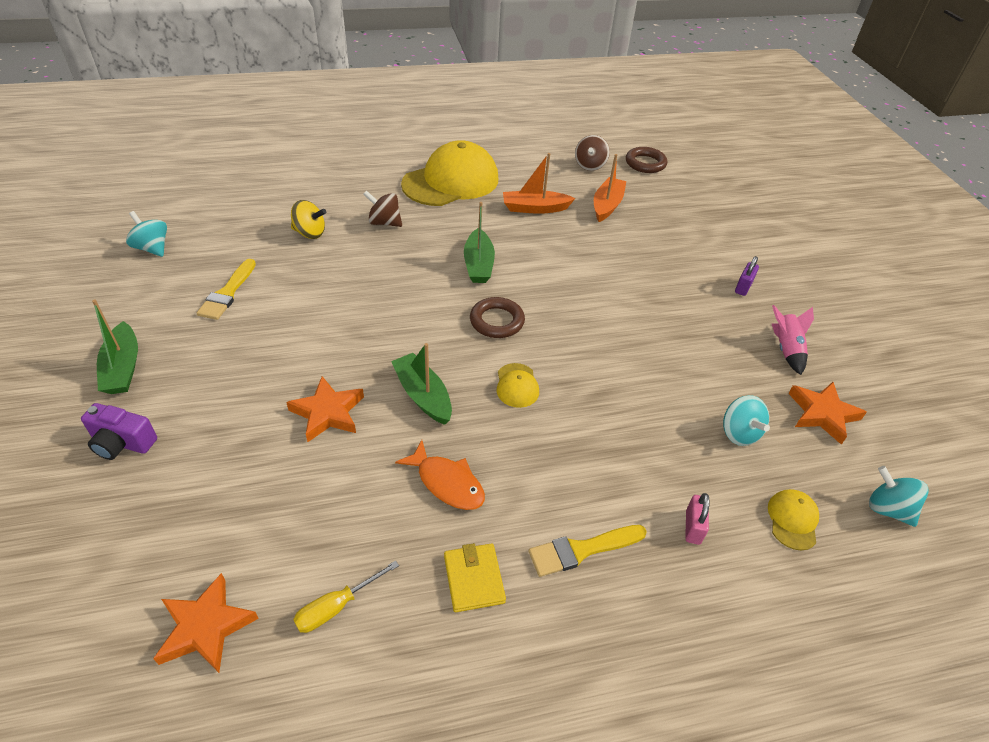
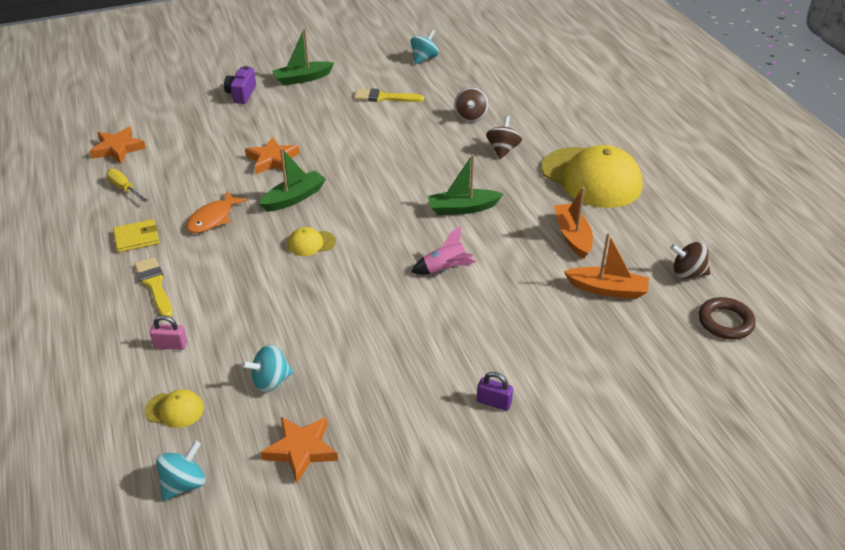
camera: 85 degrees right, 5 degrees down
(310, 233) = (470, 117): yellow spinning top -> brown spinning top
(497, 321) = (387, 226): brown ring -> none
(786, 349) = (395, 431): pink rocket -> pink rocket (445, 269)

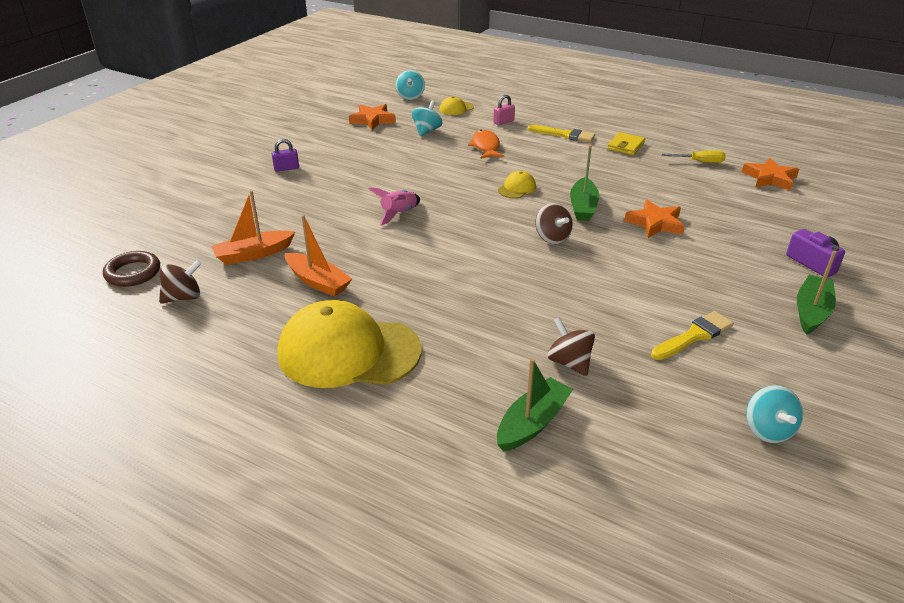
camera: 140 degrees right, 5 degrees down
(213, 218) = (607, 173): orange fish -> orange fish (485, 146)
(462, 208) = (442, 260): green boat -> green boat (532, 423)
(503, 150) = (479, 337): brown spinning top -> brown spinning top (552, 238)

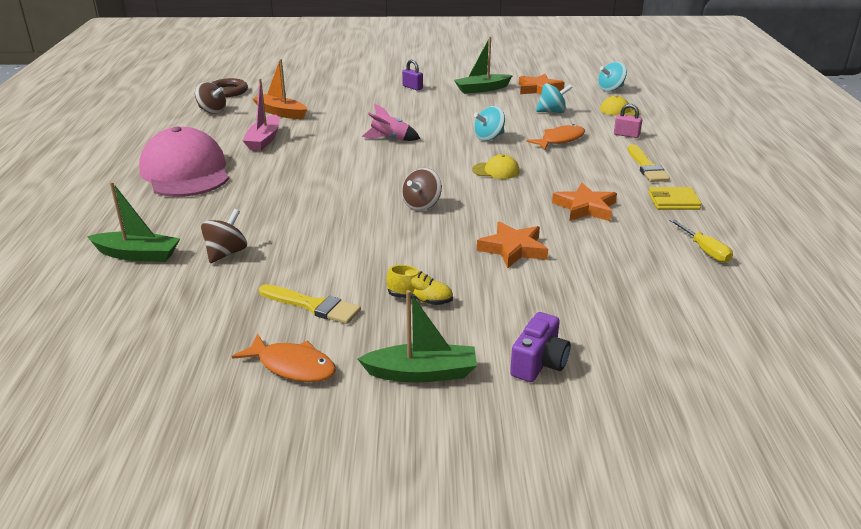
camera: 60 degrees right, 5 degrees down
(318, 282) = (264, 140): orange boat -> pink boat
(348, 352) = (185, 172): yellow cap -> pink cap
(583, 207) = (500, 207): green boat -> green boat (482, 89)
(709, 283) = (420, 299): none -> yellow shoe
(767, 430) = (182, 369): turquoise spinning top -> turquoise spinning top (489, 137)
(770, 178) = (733, 304): orange star -> orange star (585, 208)
(783, 368) = (292, 366): none -> orange fish

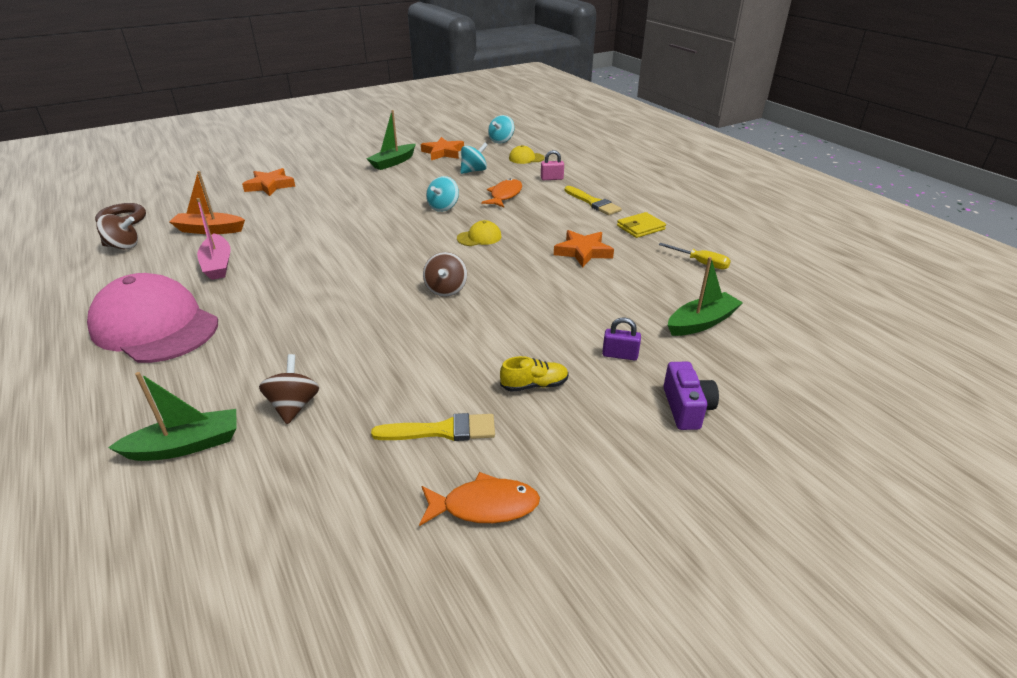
camera: 30 degrees left, 5 degrees up
(390, 139) = (352, 230): pink rocket -> none
(412, 87) = (325, 174): purple padlock -> purple padlock (620, 355)
(422, 373) = (607, 459): green boat -> green boat (701, 322)
(513, 249) = (564, 308): orange star -> orange star (270, 186)

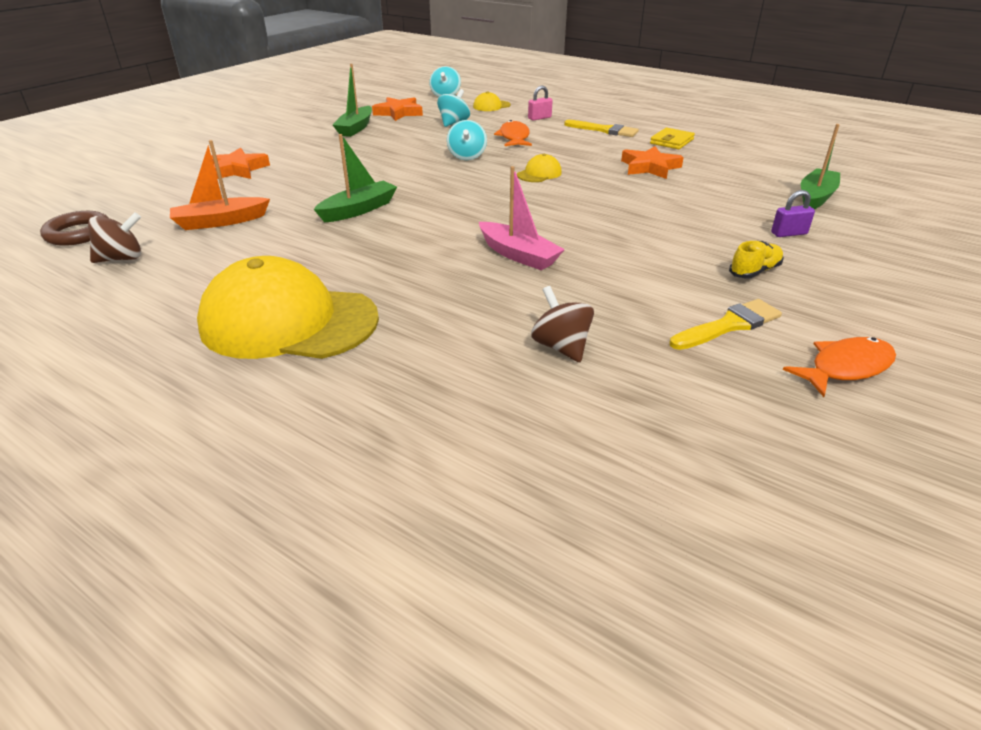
camera: 25 degrees left, 0 degrees up
(155, 326) = (289, 321): pink cap -> yellow cap
(186, 445) = (496, 413): green boat -> green boat (359, 210)
(218, 264) = (281, 250): pink boat -> pink boat (518, 255)
(446, 289) = (569, 220): brown spinning top -> none
(686, 408) = (889, 256): purple camera -> none
(701, 263) = (755, 157): yellow screwdriver -> none

